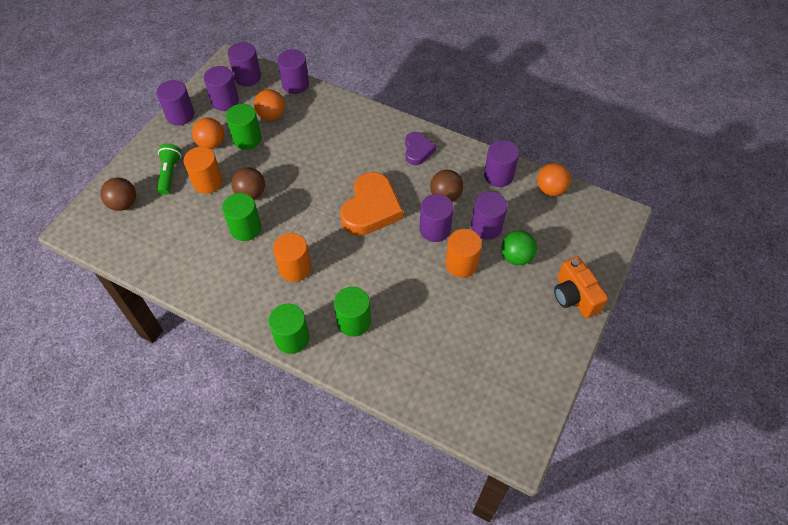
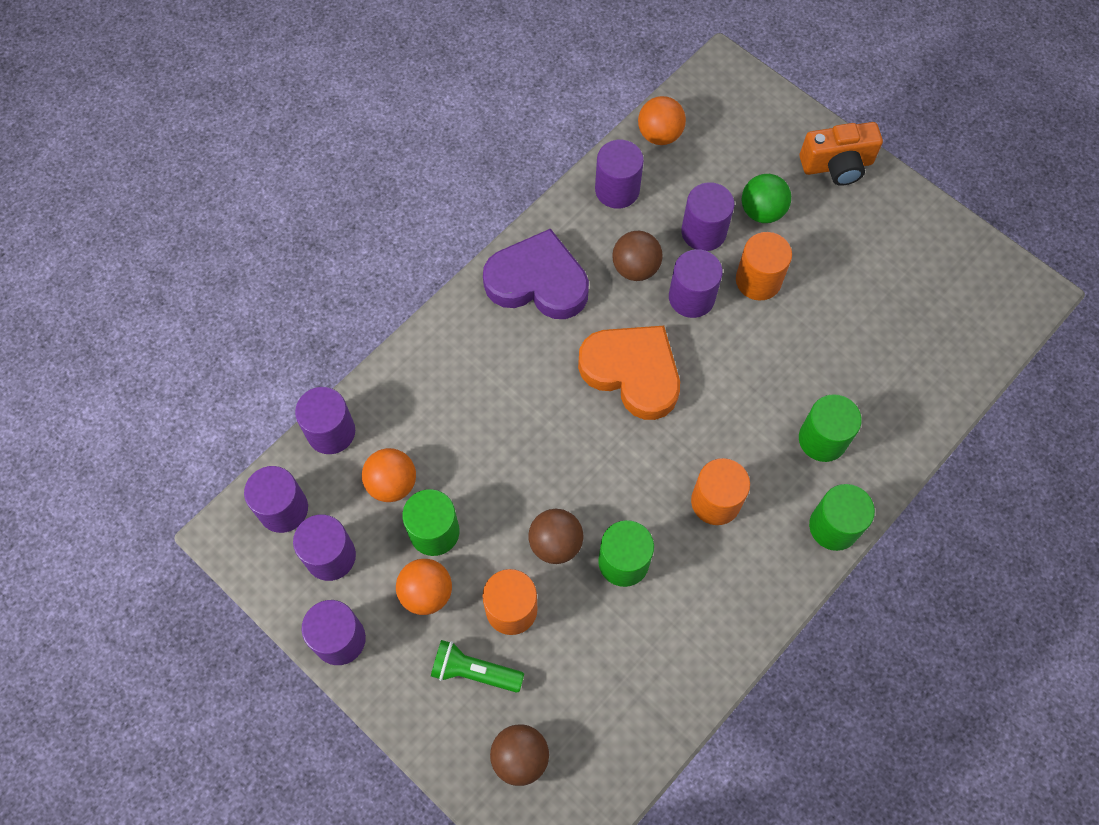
camera: 75 degrees left, 10 degrees up
(417, 150) = (538, 282): purple heart -> purple heart, size x1.78

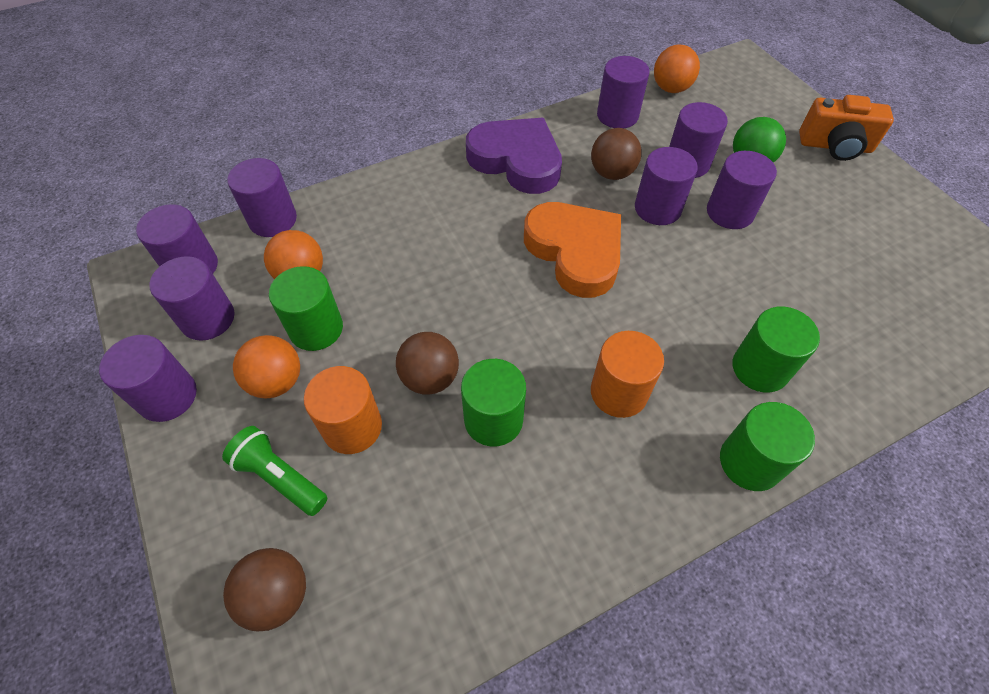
camera: 20 degrees right, 10 degrees down
(758, 280) = (730, 212): orange cylinder -> purple cylinder

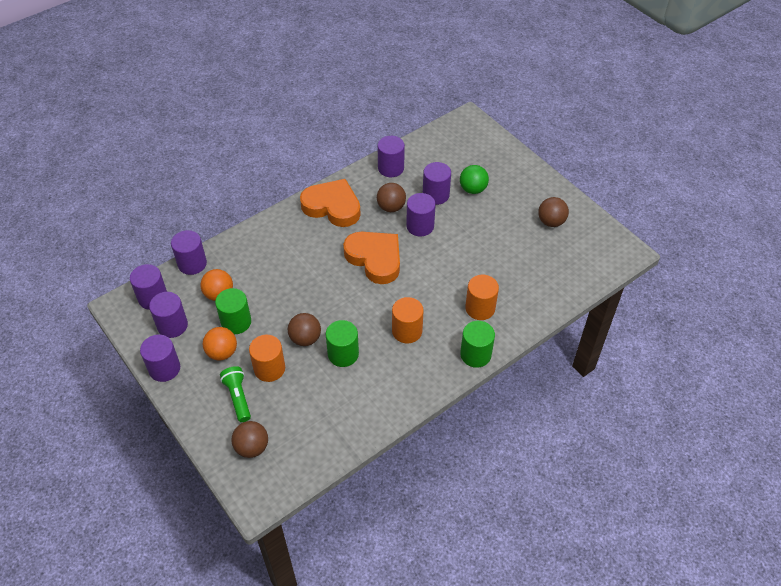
camera: 10 degrees left, 5 degrees down
(280, 477) = (238, 397): green flashlight -> green flashlight turned 45 degrees clockwise
(516, 160) = (332, 206): purple heart -> orange heart
(671, 88) = (422, 145): orange ball -> none
(730, 212) = (462, 223): purple cylinder -> none
(760, 368) = (480, 308): green cylinder -> orange cylinder
(835, 146) = (523, 172): orange camera -> none
(888, 230) = (551, 222): none -> brown ball

